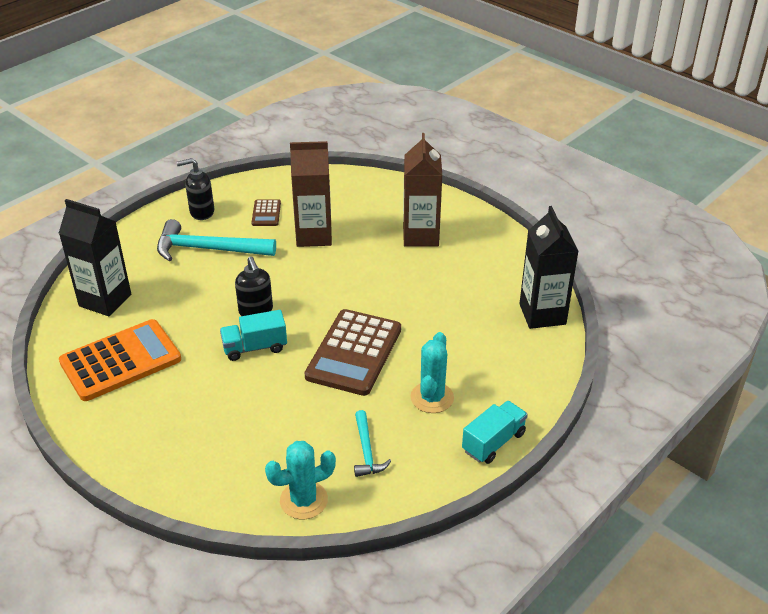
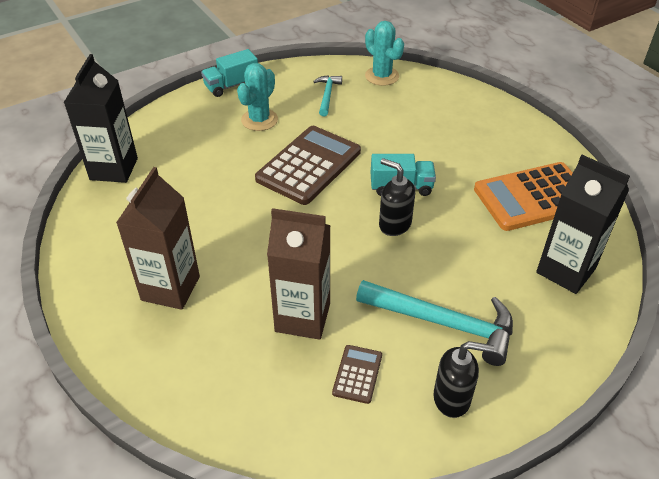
camera: 165 degrees left, 5 degrees up
(256, 311) = (394, 224): black soap dispenser -> black soap dispenser turned 45 degrees counterclockwise
(304, 500) = (382, 76): turquoise cactus -> turquoise cactus turned 60 degrees clockwise

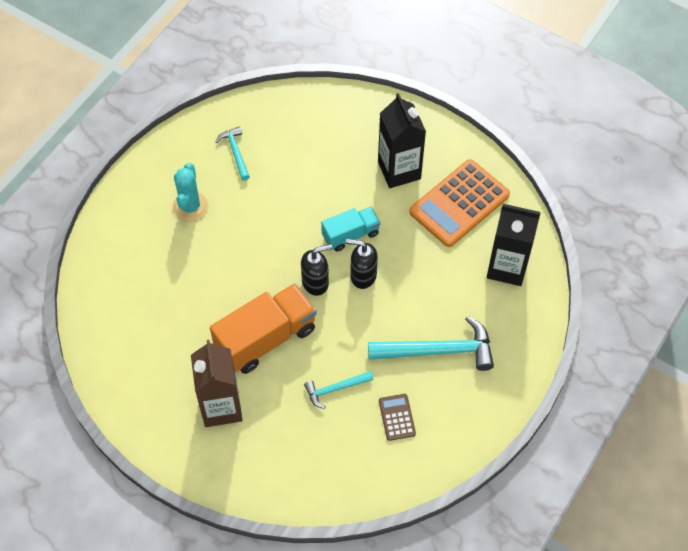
camera: 25 degrees left, 15 degrees up
(114, 169) = (95, 314): black carton -> black carton (399, 170)
(231, 85) = (139, 174): turquoise truck -> none
(259, 244) = (266, 338): none -> orange truck
(302, 317) = (335, 389): brown carton -> turquoise hammer
(308, 165) = (262, 242): brown calculator -> none
(382, 76) = (273, 108): turquoise cactus -> none
(452, 398) = (468, 408): black soap dispenser -> black soap dispenser (315, 282)

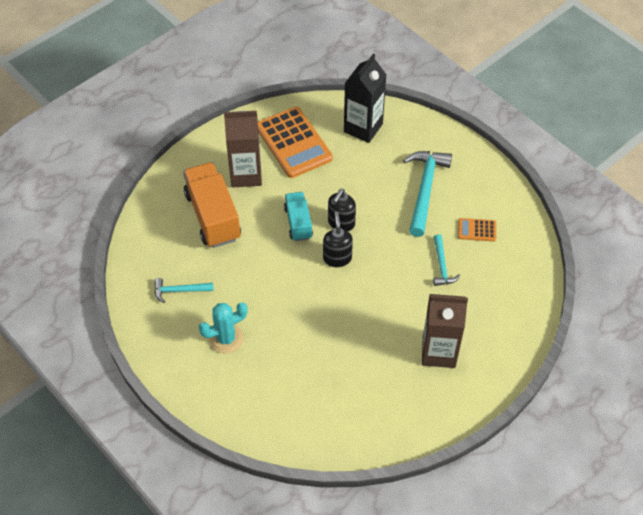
camera: 75 degrees left, 5 degrees down
(190, 207) = (226, 338): turquoise cactus -> turquoise cactus turned 45 degrees counterclockwise
(266, 338) = (381, 305): orange truck -> orange truck (213, 216)
(396, 417) = (477, 230): brown calculator -> orange calculator
(399, 170) = (246, 175): black carton -> brown carton

